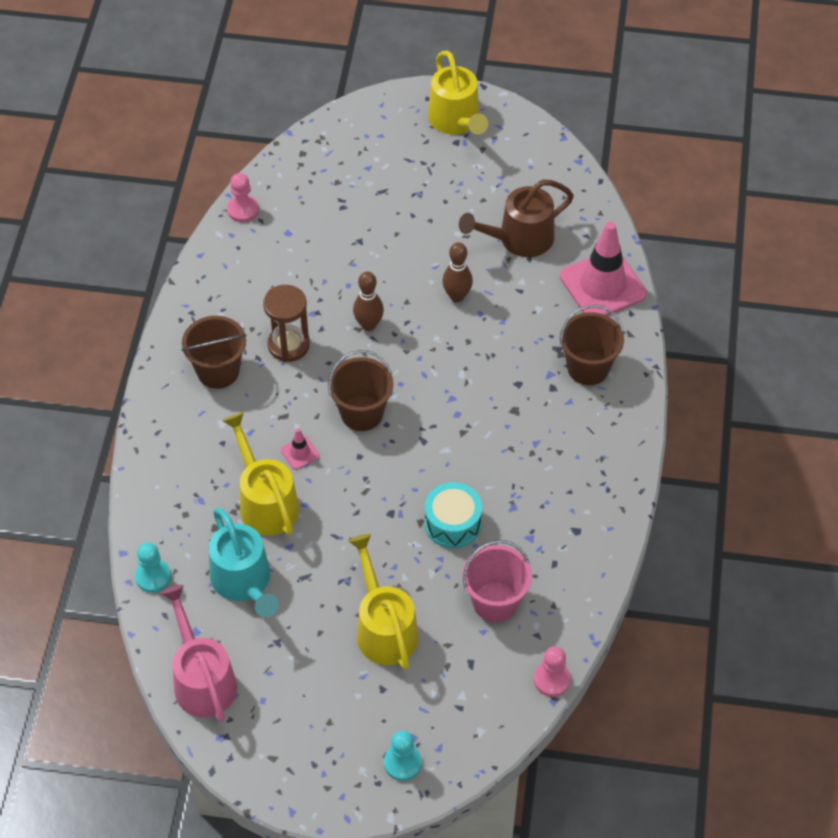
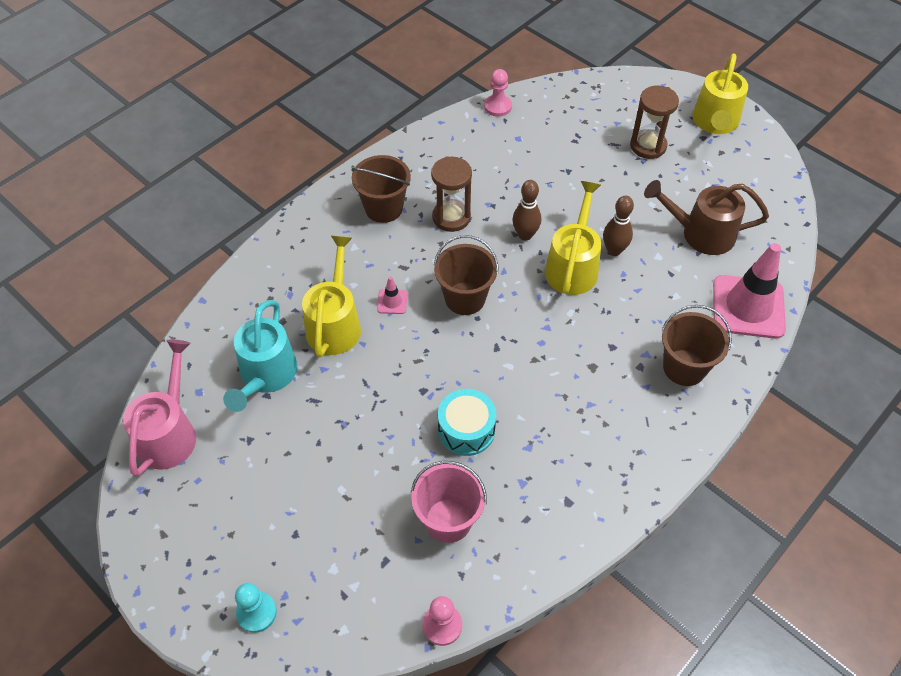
camera: 35 degrees right, 0 degrees up
(153, 577) = (206, 331): turquoise pawn -> none
(384, 628) = (339, 482): yellow watering can -> yellow watering can (573, 266)
(413, 177) = (648, 146): none -> brown hourglass

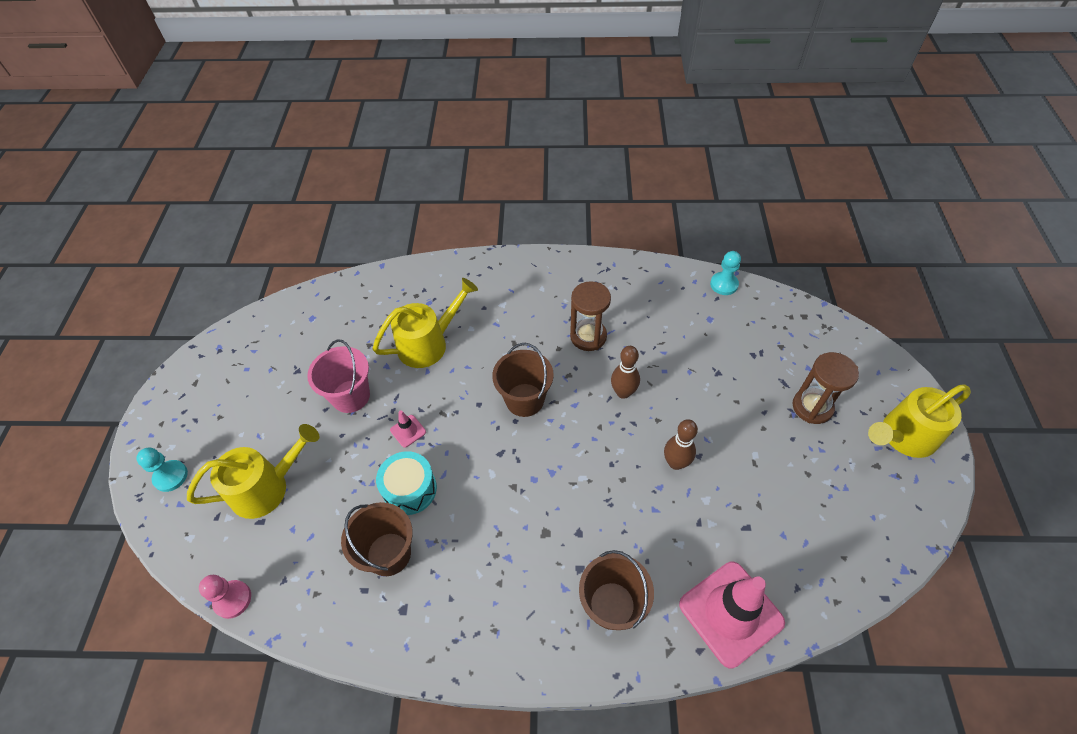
camera: 50 degrees right, 0 degrees up
(169, 432) = (270, 328): pink watering can -> none
(266, 376) = (353, 341): turquoise watering can -> none
(383, 208) = (553, 294): brown bucket -> brown bucket (389, 554)
(392, 302) = (478, 360): pink traffic cone -> pink traffic cone (408, 431)
(448, 520) = (323, 536): pink bucket -> pink bucket (350, 396)
(497, 106) = (724, 284): pink pawn -> turquoise pawn
(573, 266) = (628, 446): yellow watering can -> yellow watering can (267, 487)
(700, 233) = (767, 514): brown watering can -> none

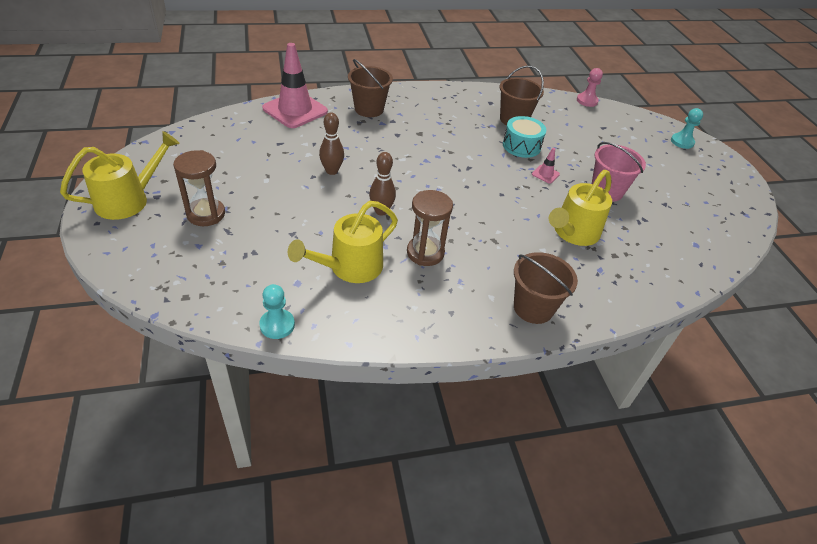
camera: 160 degrees right, 10 degrees down
(267, 487) = (615, 141): yellow watering can -> yellow watering can (349, 268)
(524, 400) = (465, 199): brown bucket -> brown bucket (533, 308)

